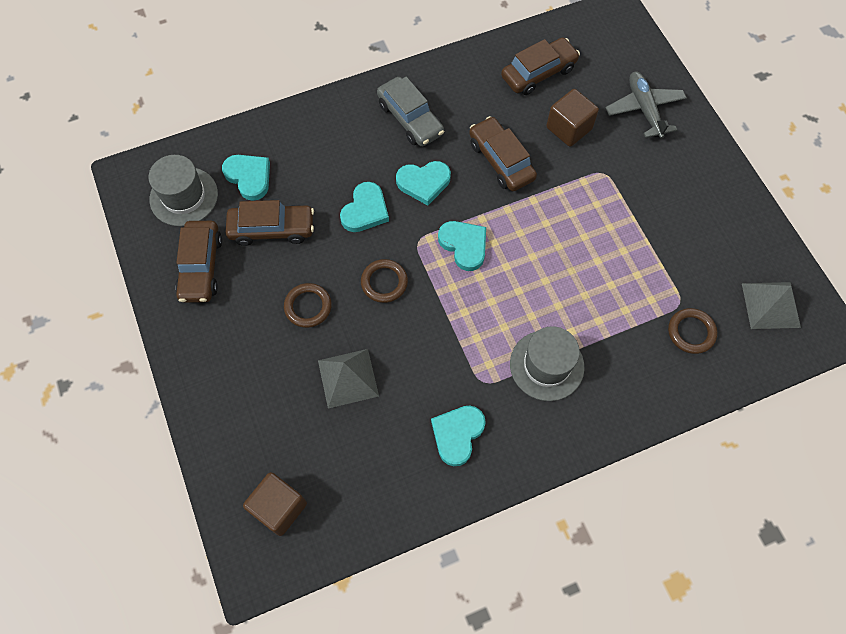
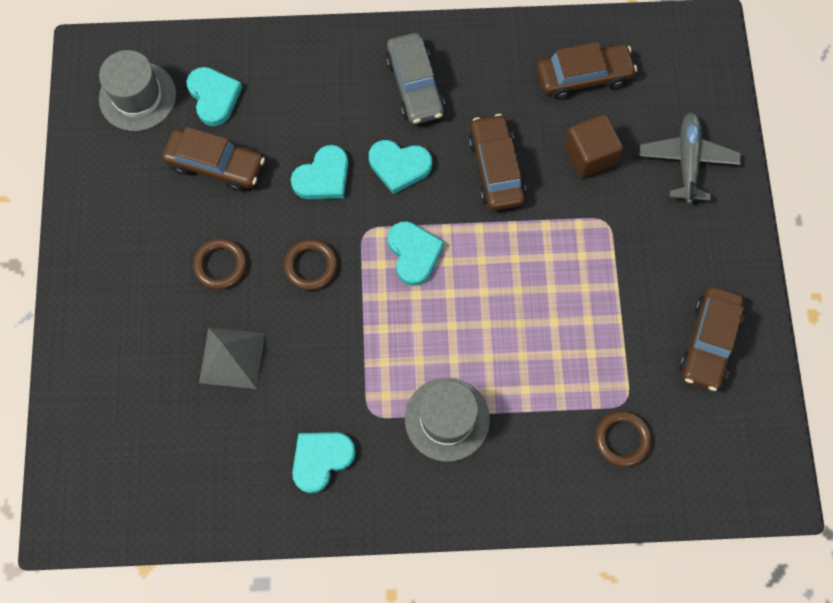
camera: 20 degrees right, 5 degrees up
(201, 267) = (127, 182): brown car -> brown car (708, 342)
(279, 507) = (111, 469): brown cube -> none
(771, 305) = (727, 440): grey pyramid -> none

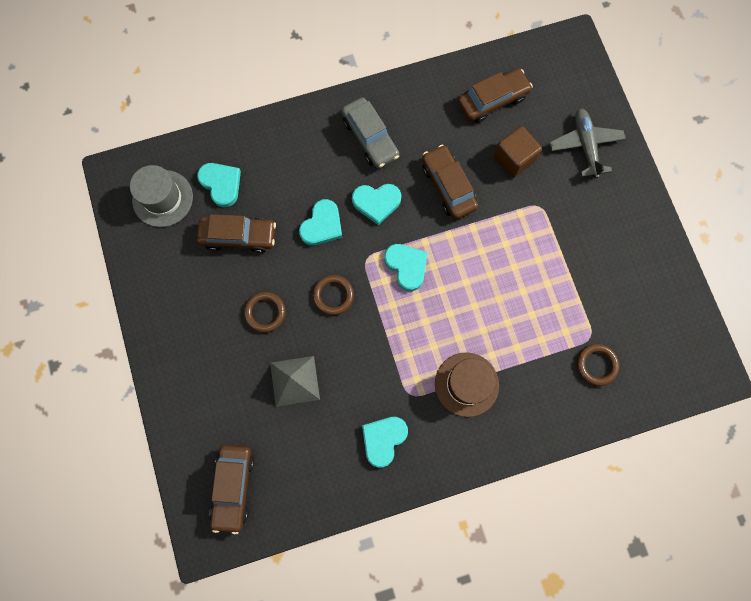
camera: 15 degrees left, 5 degrees up
(447, 419) = (466, 384): grey hat -> brown hat
(708, 342) = (637, 277): brown car -> brown car (233, 487)

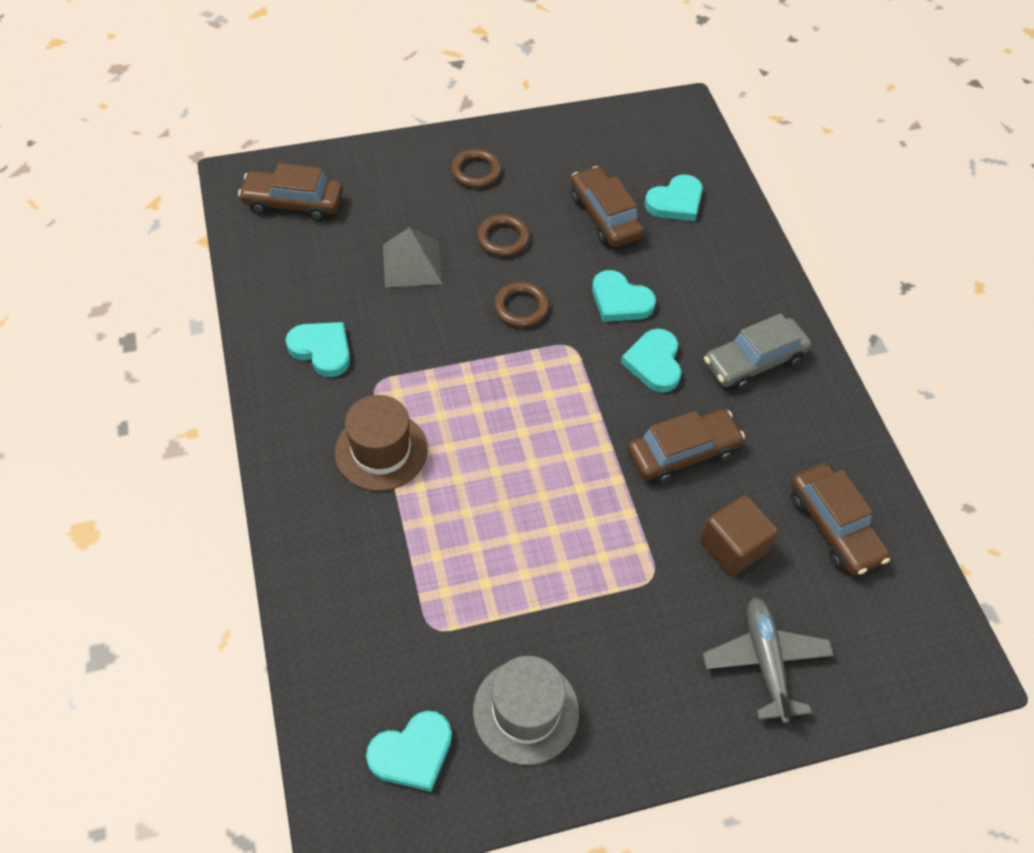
camera: 90 degrees right, 20 degrees down
(162, 198) = (654, 149): grey hat -> grey hat (526, 711)
(238, 236) = (604, 216): brown car -> brown car turned 150 degrees clockwise
(406, 266) = (558, 392): turquoise heart -> turquoise heart (412, 753)
(585, 145) = (765, 661): grey plane -> grey plane turned 90 degrees counterclockwise
(596, 365) = (386, 630): brown ring -> brown ring (476, 171)

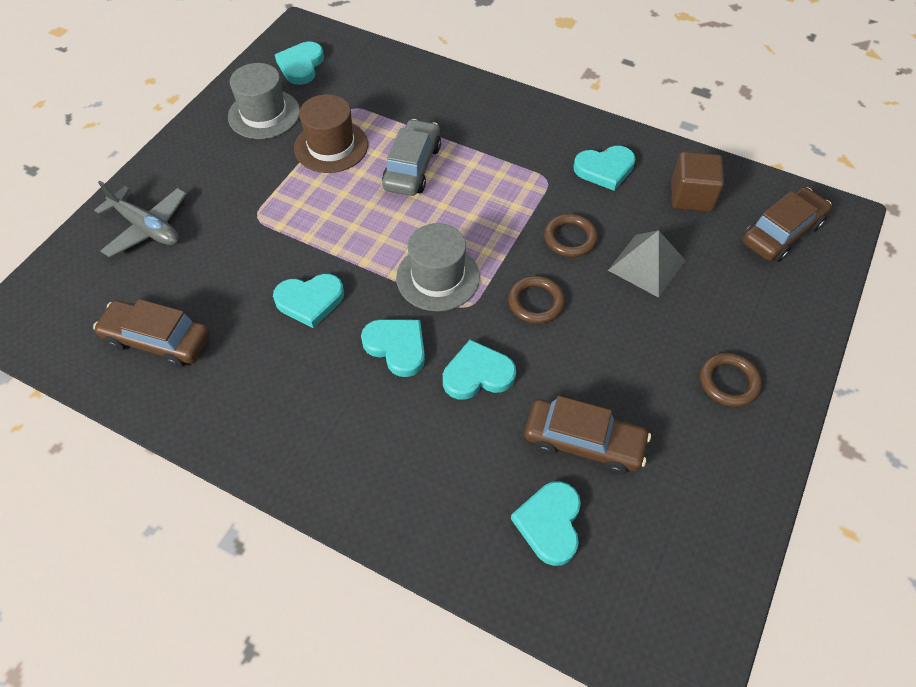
camera: 135 degrees right, 0 degrees up
(381, 451) = (490, 152): brown hat -> brown hat (331, 146)
(503, 238) = (623, 343): brown ring -> brown ring (570, 238)
(565, 385) = (438, 277): none -> grey hat
(682, 453) = (310, 301): brown car -> turquoise heart
(732, 547) = (220, 271): brown cube -> brown cube (691, 196)
(753, 361) = (323, 418): grey car -> grey car (412, 167)

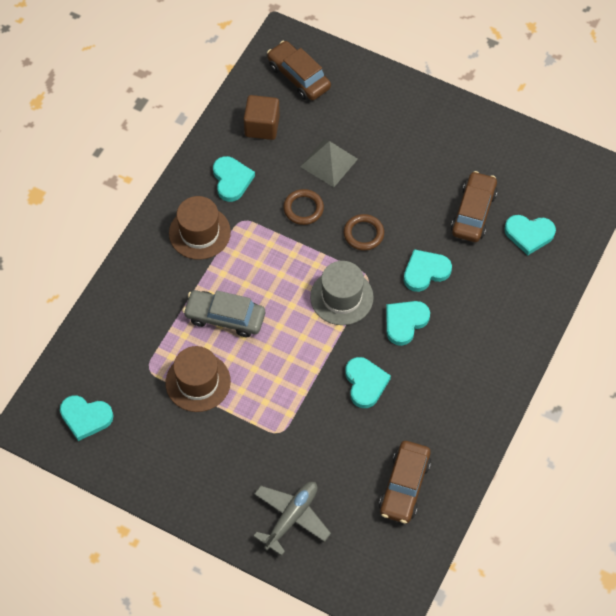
camera: 90 degrees left, 5 degrees up
(264, 114) = (153, 442): grey hat -> none
(477, 374) = (425, 272): turquoise heart -> turquoise heart turned 75 degrees clockwise
(527, 143) = (199, 232): none -> brown hat
(728, 382) = (425, 128): brown ring -> none

